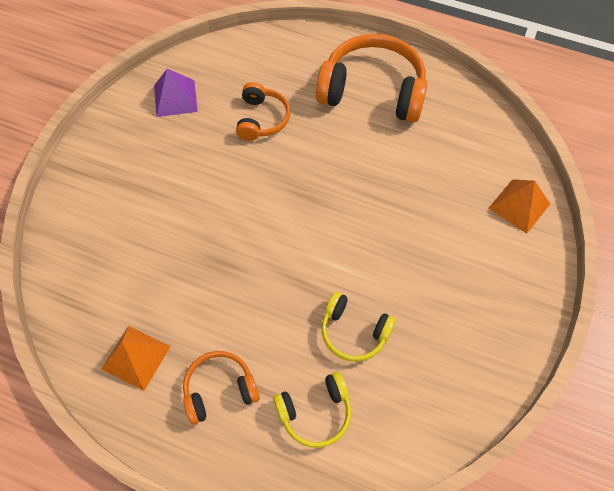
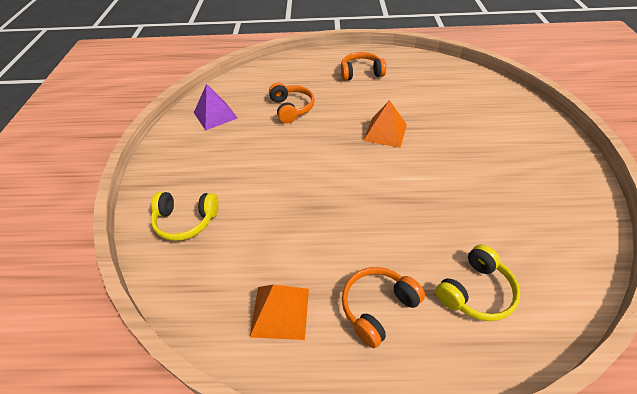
camera: 20 degrees left, 15 degrees down
(354, 332) = (459, 217): yellow headphones -> yellow headphones (186, 221)
(372, 91) = (361, 73): orange headphones -> orange headphones, size x0.54
(519, 206) = (508, 103): orange pyramid -> orange pyramid (385, 132)

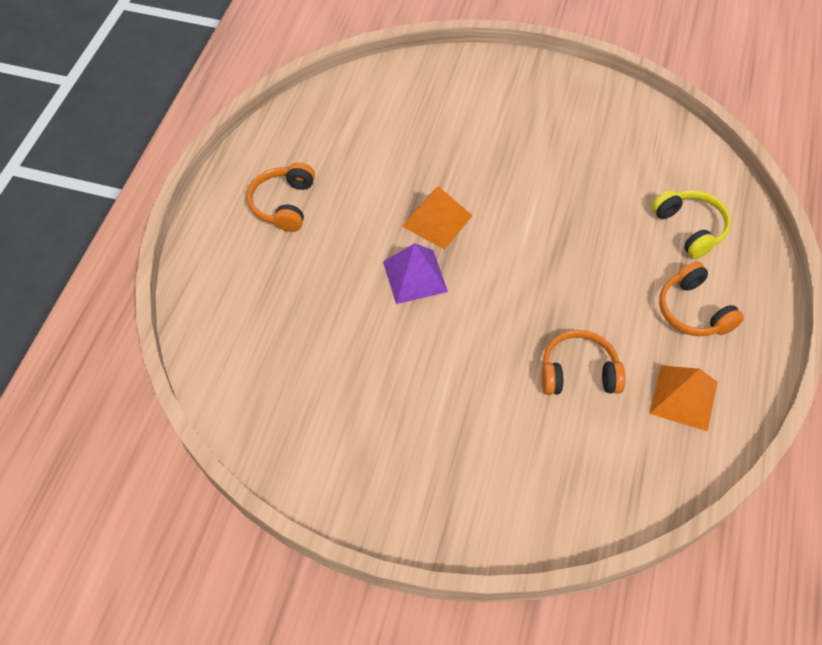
camera: 75 degrees left, 10 degrees up
(186, 221) = (530, 484): yellow headphones -> none
(215, 115) = (306, 425): purple pyramid -> purple pyramid (415, 276)
(291, 108) = (335, 315): orange headphones -> orange headphones (578, 372)

